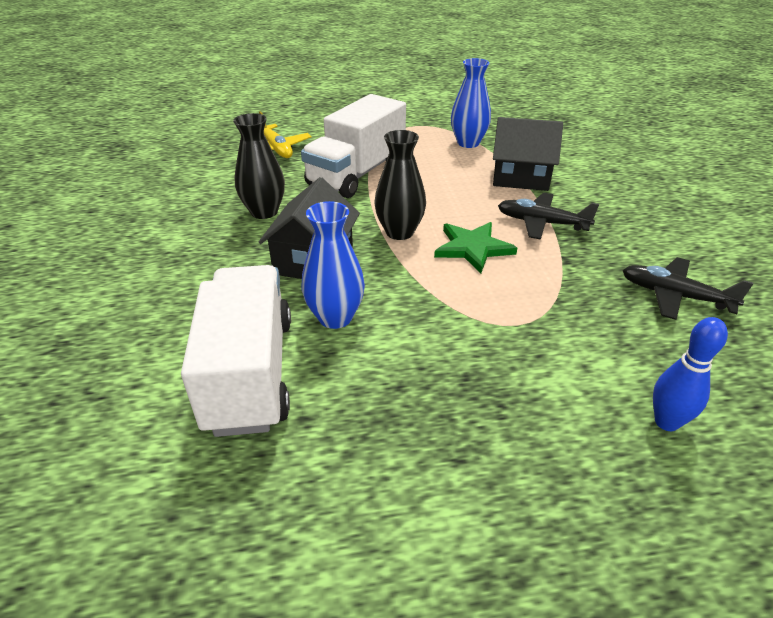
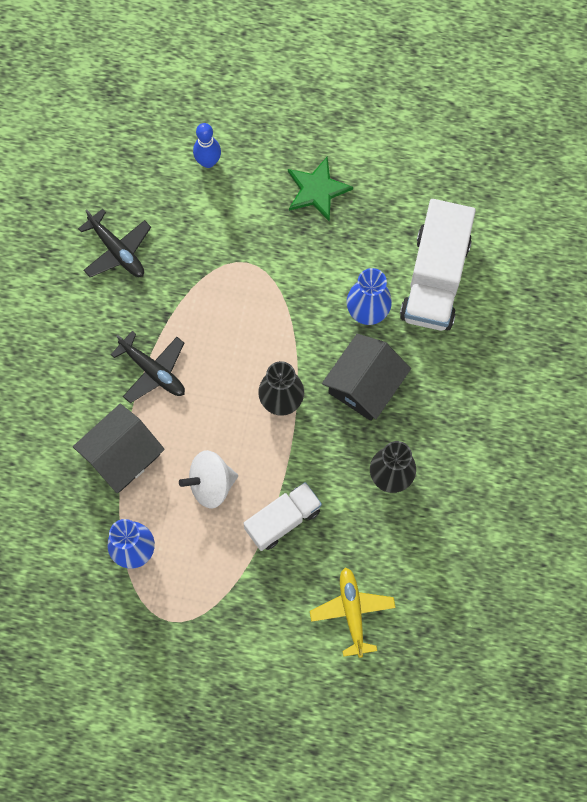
camera: 160 degrees left, 35 degrees up
(357, 174) = (283, 520): white truck -> white truck, size x0.62
(432, 178) = (211, 484): none -> white spinning top
(472, 248) = (231, 356): green star -> green star (317, 190)
(520, 177) = (122, 455): black house -> black house turned 75 degrees counterclockwise

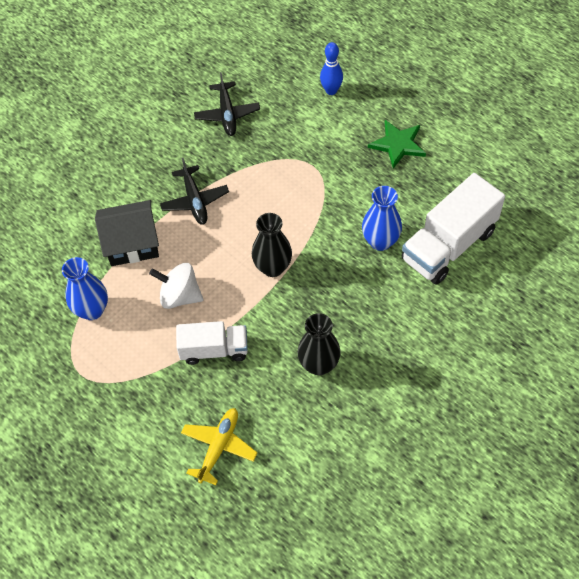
camera: 35 degrees right, 15 degrees down
(364, 385) = (343, 290): black house -> none

